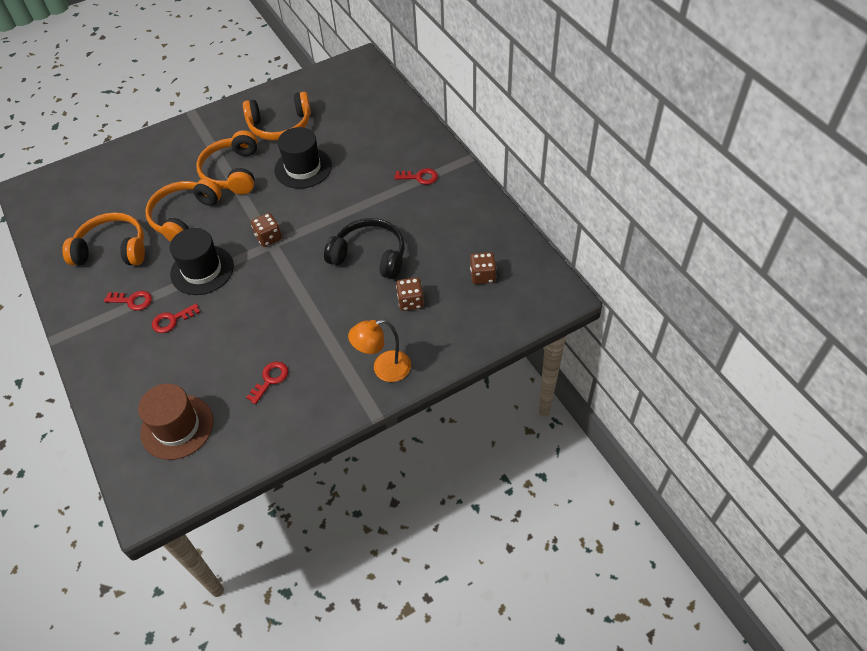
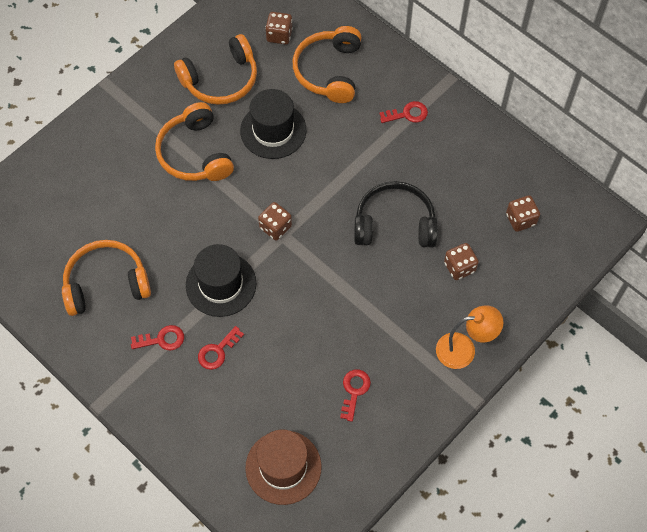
camera: 20 degrees left, 10 degrees up
(184, 217) = (168, 224): orange headphones -> orange headphones (329, 71)
(342, 104) = (279, 35): none -> brown dice
(384, 369) = (464, 349): orange lamp -> orange lamp turned 150 degrees counterclockwise

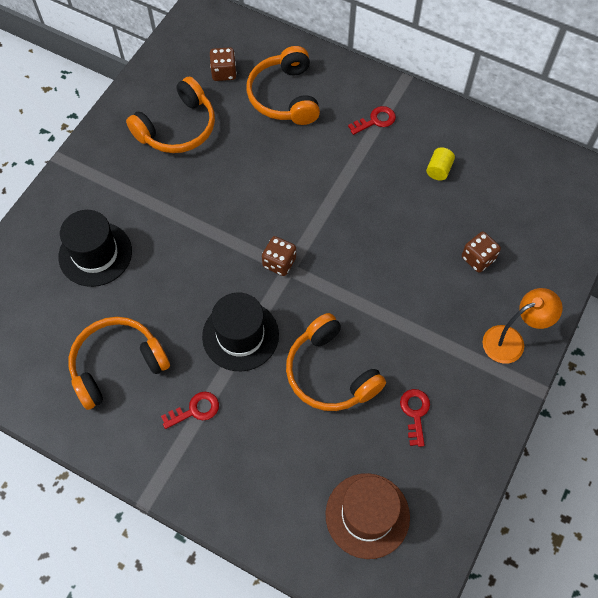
camera: 15 degrees left, 0 degrees up
(195, 153) = (173, 207): orange headphones -> orange headphones (330, 373)
(217, 351) = (258, 407): red key -> none
(273, 130) = (246, 166): black hat -> black hat (95, 254)
(394, 224) = (399, 231): black headphones -> none
(451, 175) = (439, 170): none -> yellow cylinder
(520, 219) = (521, 197): brown dice -> none

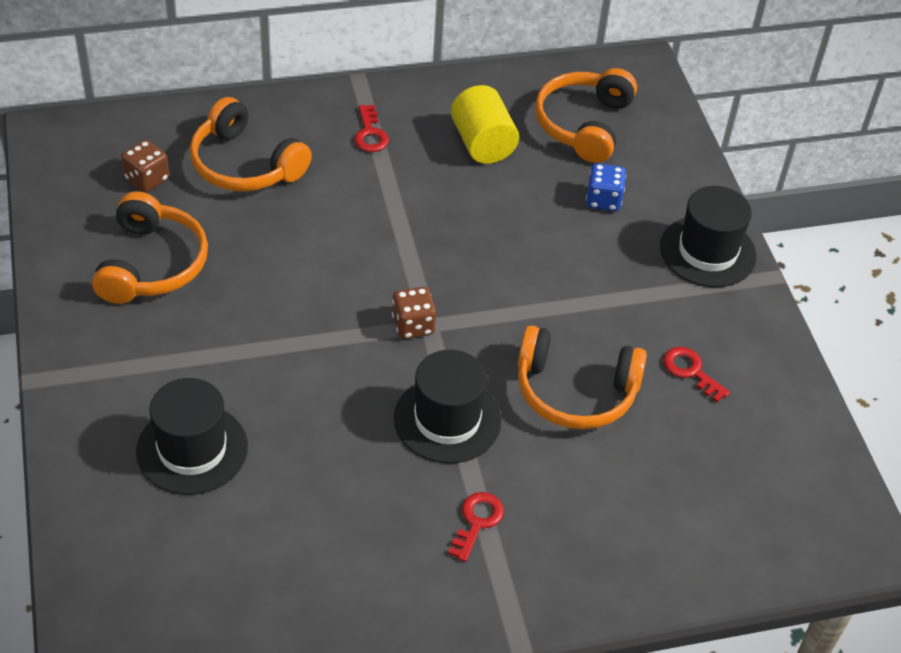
camera: 45 degrees left, 15 degrees down
(117, 365) = (342, 540): orange headphones -> orange headphones (583, 124)
(367, 515) = (744, 491): brown hat -> none
(375, 120) = (370, 134): red key -> red key turned 150 degrees clockwise
(439, 170) = (482, 143): yellow cylinder -> yellow cylinder, size x1.83
(478, 258) = (603, 200): brown dice -> blue dice
(511, 341) = (708, 251): orange lamp -> black hat

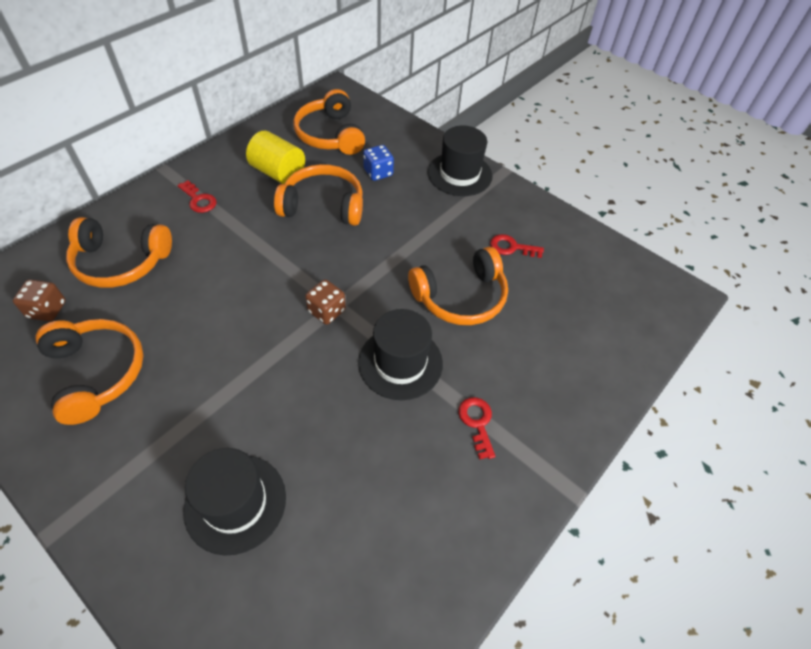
camera: 35 degrees left, 5 degrees up
(503, 208) = (323, 205): none -> orange headphones

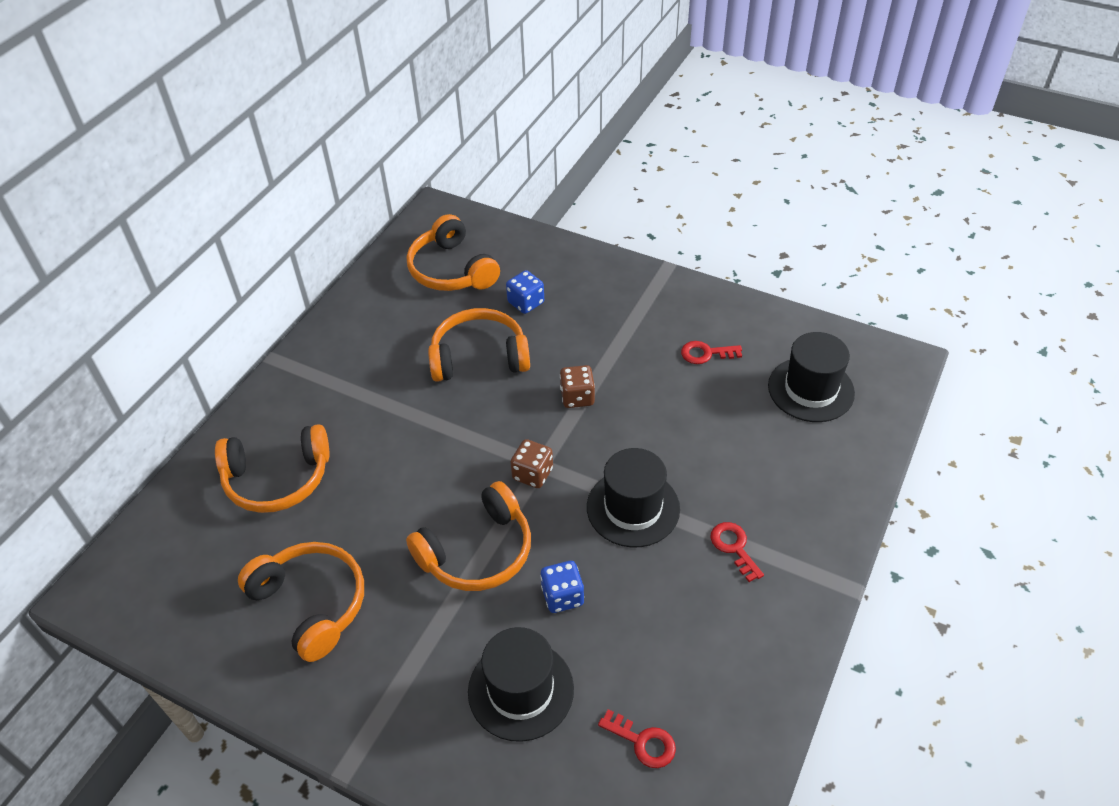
camera: 10 degrees left, 5 degrees down
(47, 310) = (220, 552): brown dice -> brown dice (577, 397)
(199, 200) = (332, 385): red key -> red key (643, 742)
(278, 173) = (410, 331): yellow cylinder -> none
(308, 425) = (562, 596): none -> blue dice
(459, 174) = (619, 282): black hat -> black hat (811, 389)
(460, 297) = (670, 422): orange headphones -> orange headphones (477, 552)

